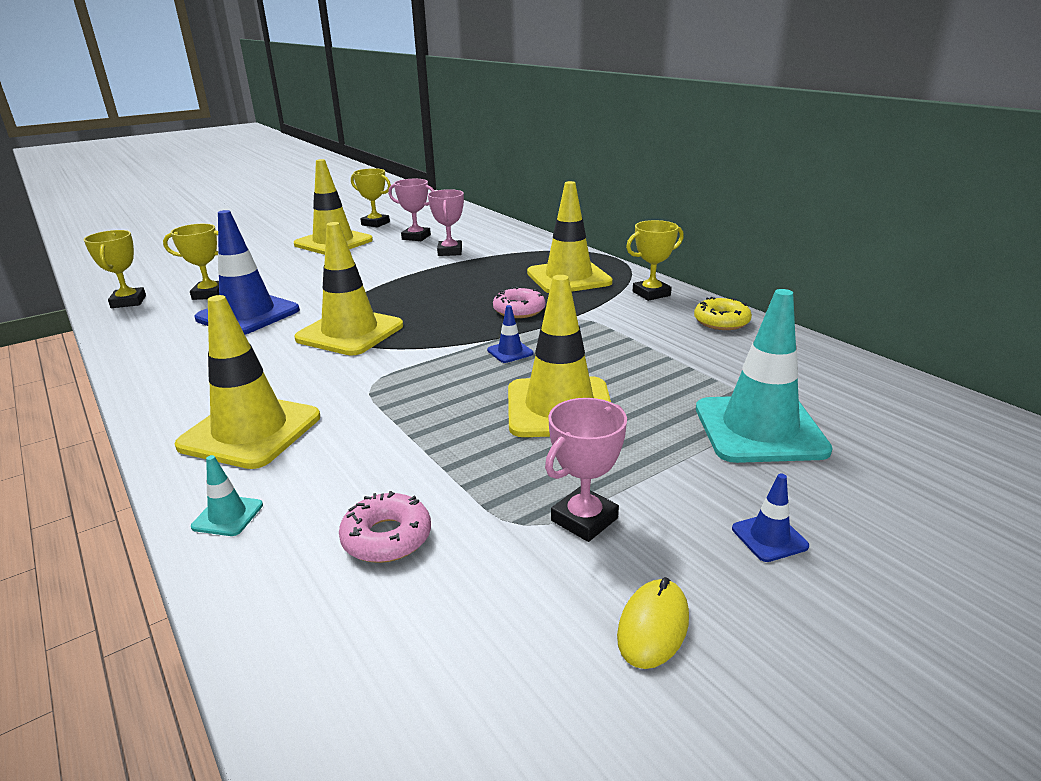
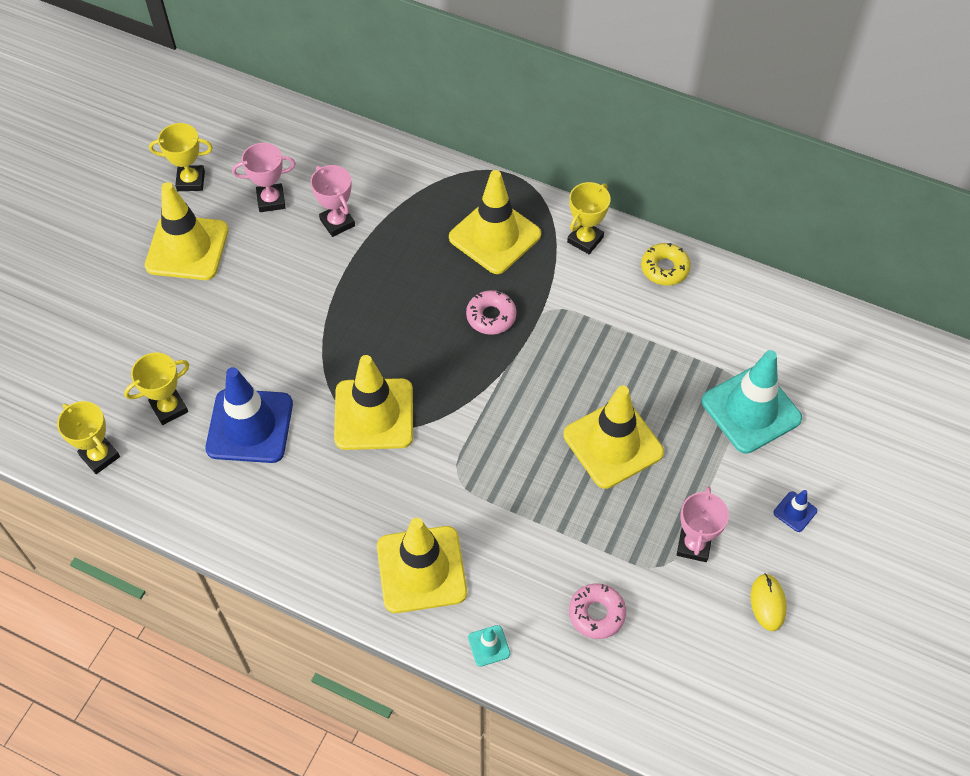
camera: 30 degrees left, 30 degrees up
(510, 352) = (529, 386): blue traffic cone -> none

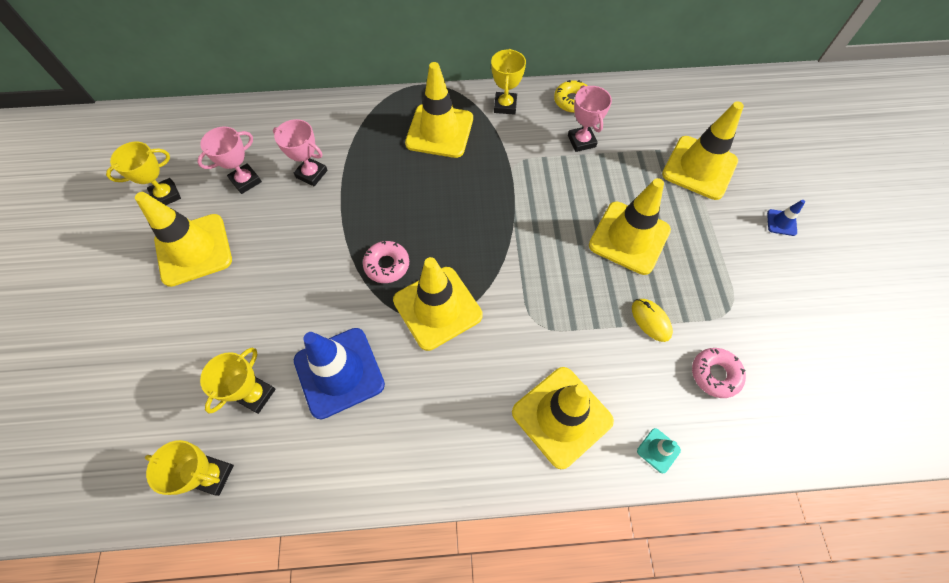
camera: 30 degrees left, 5 degrees up
(491, 316) = (476, 189): pink donut -> pink donut (387, 265)
(694, 545) = (738, 282): pink trophy -> pink trophy (581, 141)
(751, 410) = (699, 168): turquoise traffic cone -> yellow traffic cone
(768, 603) = (817, 297): yellow mouse -> yellow mouse (651, 320)

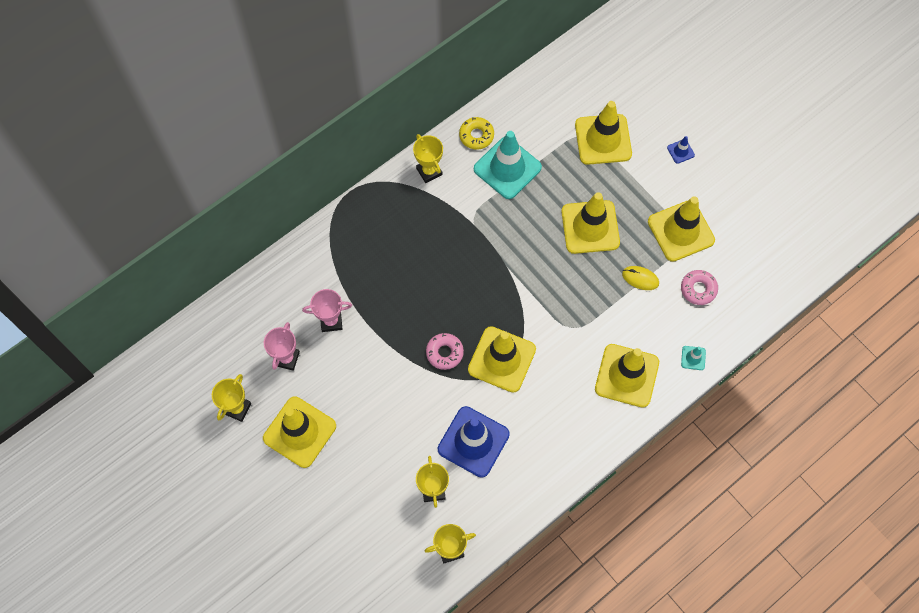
camera: 35 degrees left, 5 degrees up
(439, 131) = (397, 225): yellow traffic cone -> yellow traffic cone (681, 231)
(581, 141) = (507, 168): pink trophy -> turquoise traffic cone

